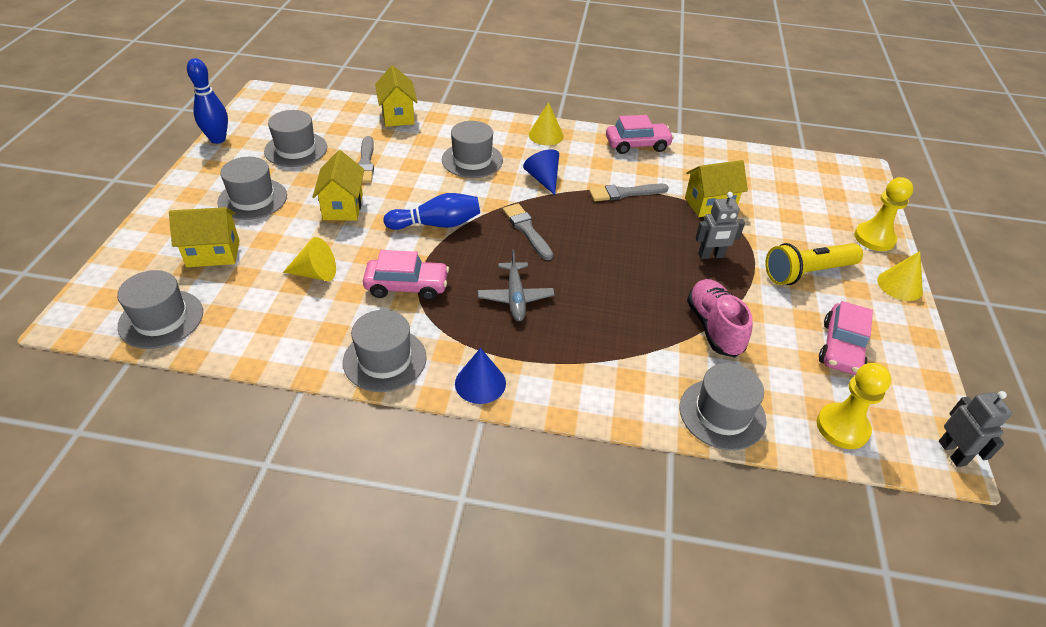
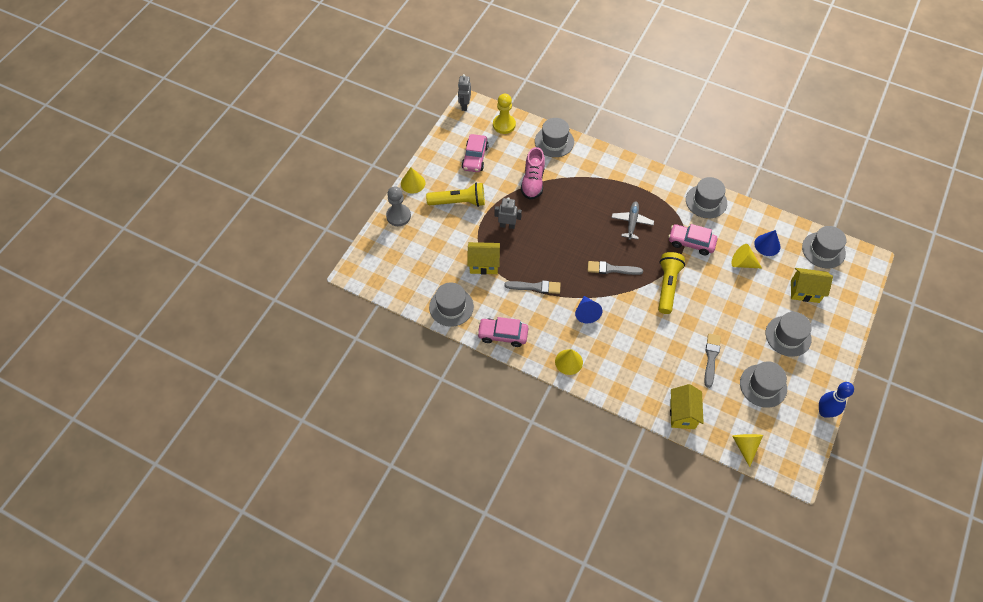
camera: 160 degrees left, 15 degrees up
(322, 104) = (745, 446): none -> yellow cone
(343, 207) = (727, 315): yellow house -> none
(437, 224) = (667, 286): blue bowling pin -> yellow flashlight
(472, 160) = (632, 344): grey hat -> grey hat (451, 307)
(480, 383) = (661, 179): blue cone -> blue cone (767, 245)
(527, 230) = (611, 269): grey brush -> grey brush turned 105 degrees clockwise
(841, 348) = (475, 158): pink car -> pink car turned 150 degrees clockwise
(874, 238) = (398, 216): yellow pawn -> grey pawn

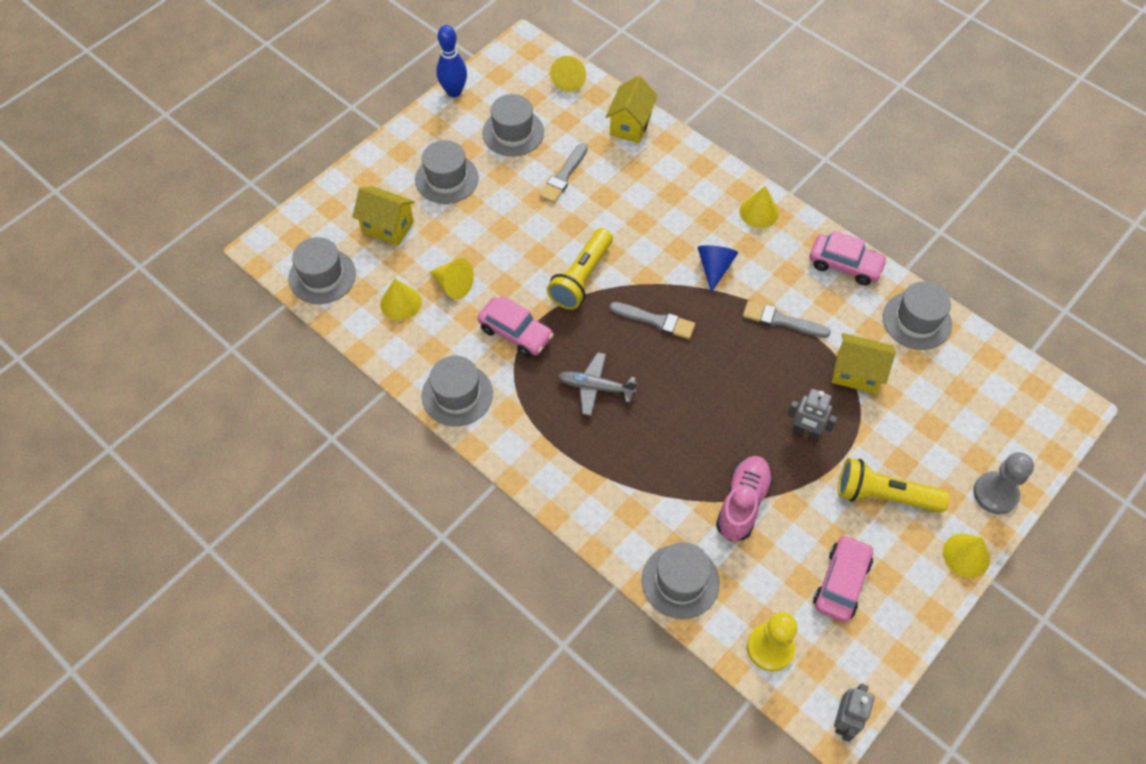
camera: 165 degrees left, 0 degrees up
(632, 222) = (595, 387): grey plane -> grey plane turned 75 degrees clockwise
(767, 245) = (401, 303): blue cone -> yellow cone

